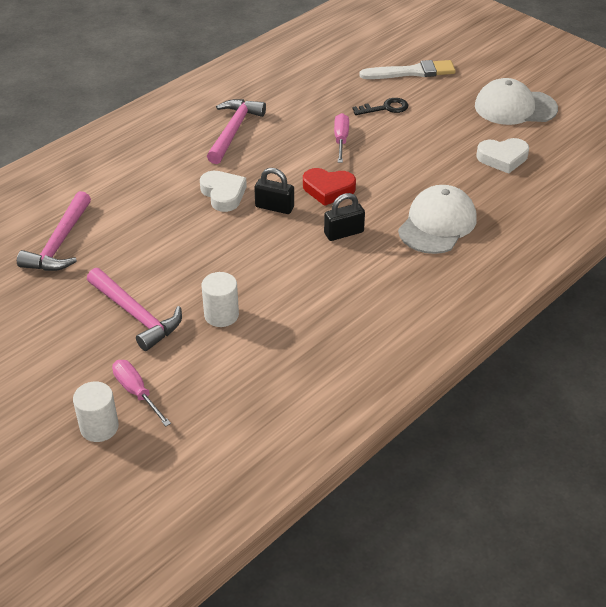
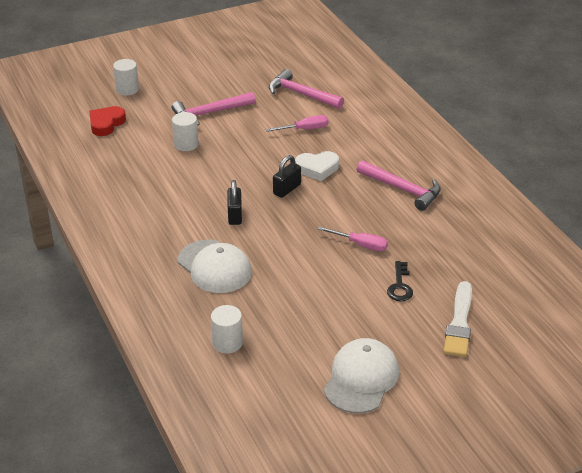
camera: 110 degrees right, 5 degrees down
(136, 392) = (143, 104): pink screwdriver -> pink screwdriver (305, 129)
(328, 189) = (293, 221): red heart -> red heart (106, 124)
(502, 158) = (281, 337): white heart -> none
(534, 187) = (227, 343): none -> white cylinder

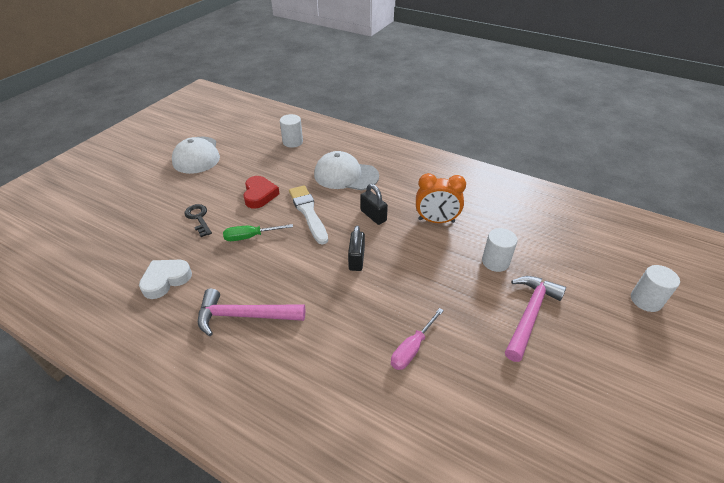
camera: 145 degrees right, 5 degrees up
(106, 124) = (588, 247): red heart -> red heart (259, 195)
(187, 188) = (436, 221): none -> orange clock
(301, 94) = (477, 416): pink hammer -> none
(317, 168) = (350, 298): white heart -> white heart (166, 280)
(360, 245) = (250, 237): pink screwdriver -> green screwdriver
(459, 323) = (139, 210): white brush -> white brush (308, 212)

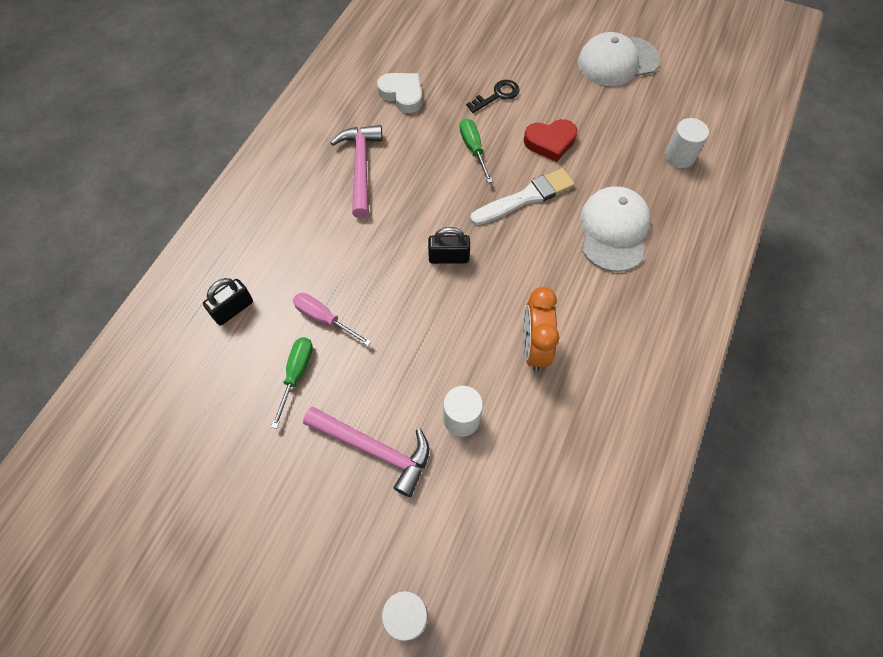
camera: 85 degrees right, 20 degrees up
(373, 216) = (531, 270): black padlock -> black padlock (233, 309)
(470, 371) = (296, 374): none -> green screwdriver

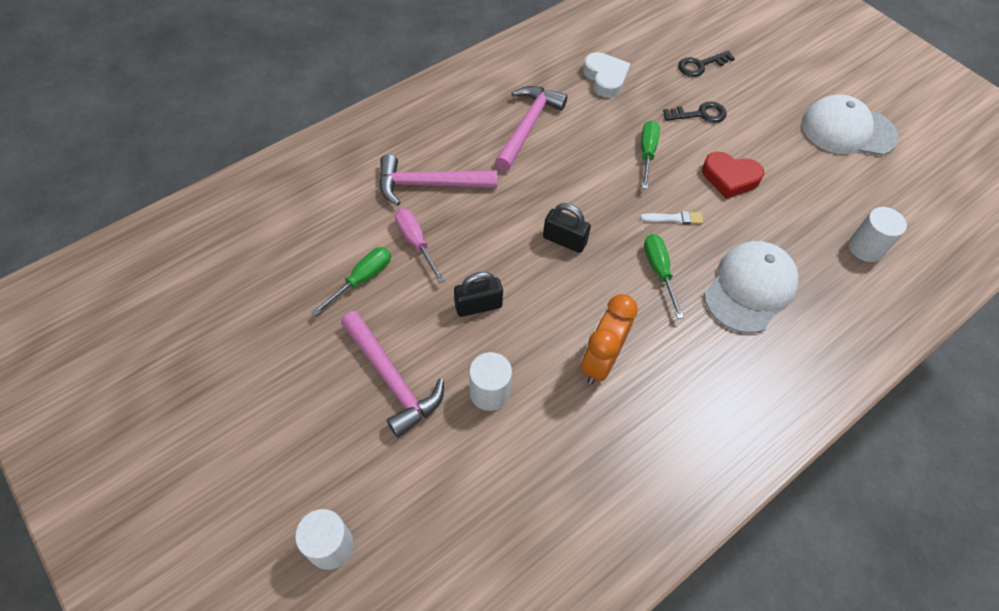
camera: 25 degrees right, 5 degrees down
(233, 309) = (341, 198): black padlock -> black padlock (478, 306)
(305, 260) = (429, 185): none -> pink hammer
(474, 50) = (700, 65): none -> black key
(525, 197) = (674, 218): white brush -> white brush, size x0.50
(538, 249) = (659, 271): none -> green screwdriver

